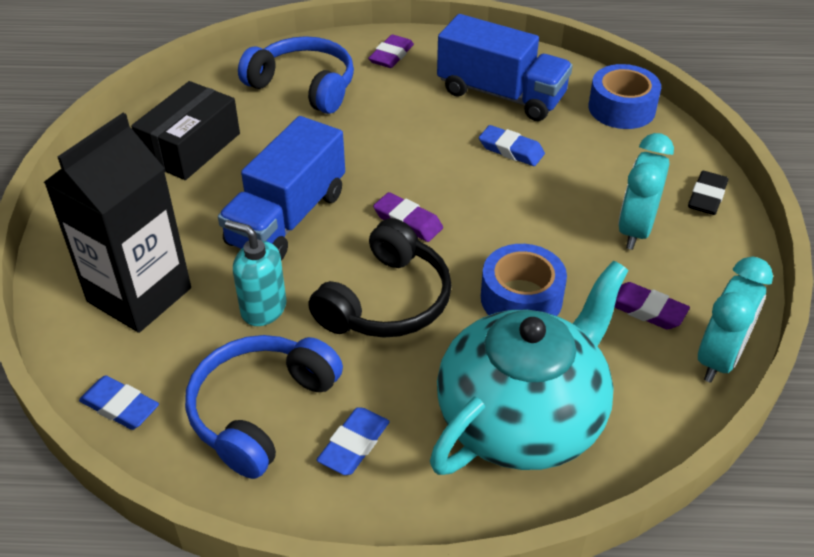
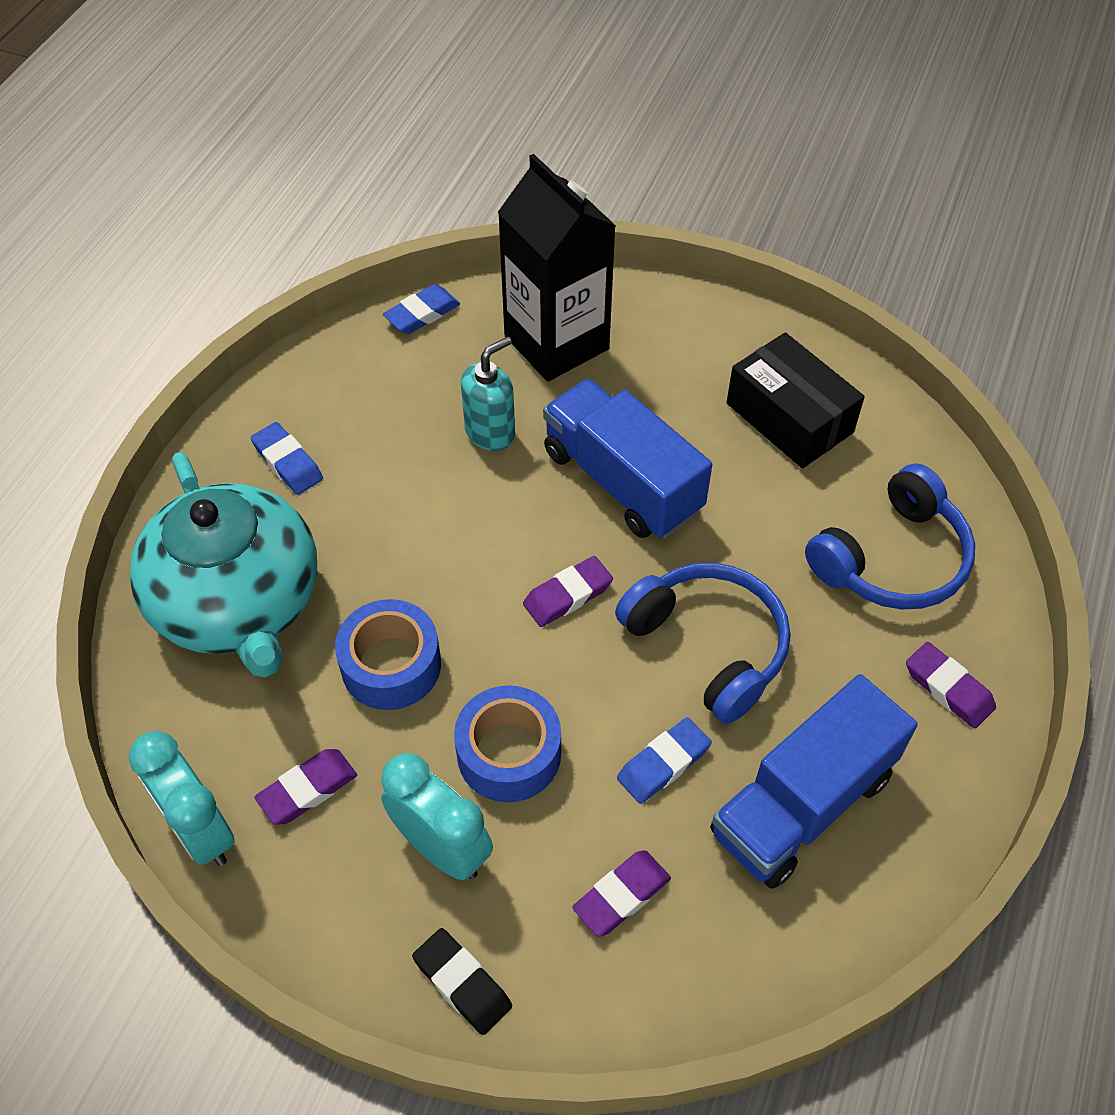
camera: 110 degrees right, 10 degrees up
(261, 411) = (364, 405): blue headphones -> blue headphones (708, 646)
(387, 301) = (450, 537): black headphones -> none
(606, 148) = (621, 895): none -> purple eraser
(621, 108) = (712, 971): blue tape -> blue tape (509, 753)

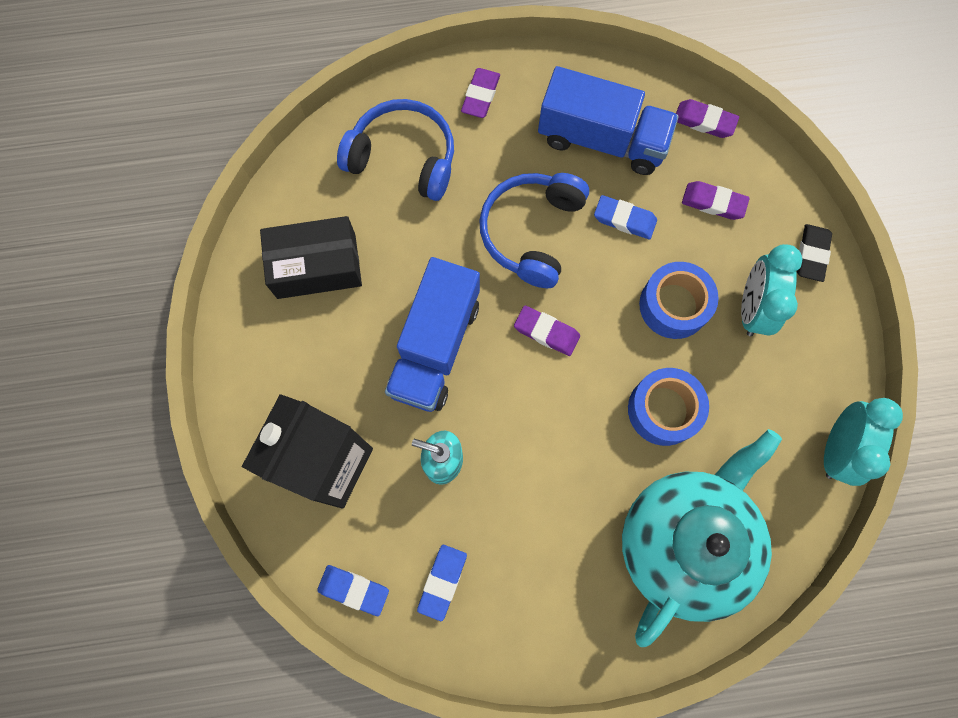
camera: 120 degrees left, 20 degrees up
(288, 462) = (555, 593): blue eraser -> blue eraser (442, 581)
(307, 789) = (771, 405): purple eraser -> purple eraser (704, 121)
(789, 418) = (316, 266): black box -> black box turned 60 degrees clockwise

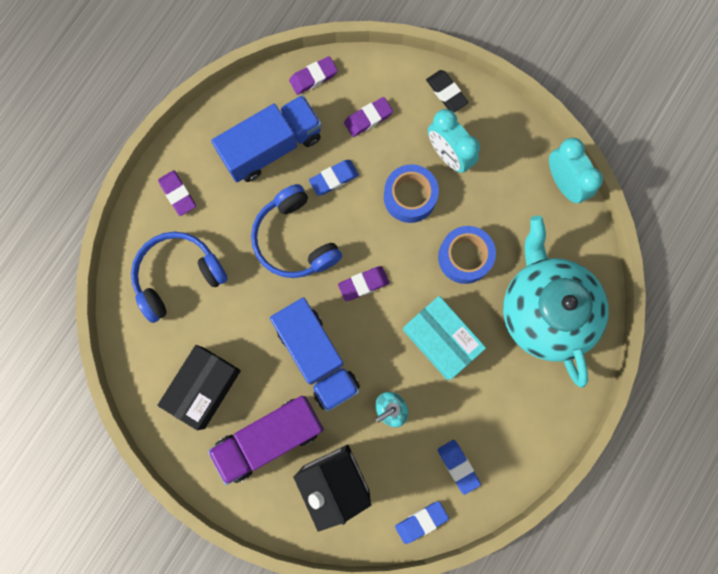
camera: 50 degrees left, 5 degrees up
(317, 367) = (269, 438): none -> purple truck
(558, 456) = (441, 339): none -> turquoise box

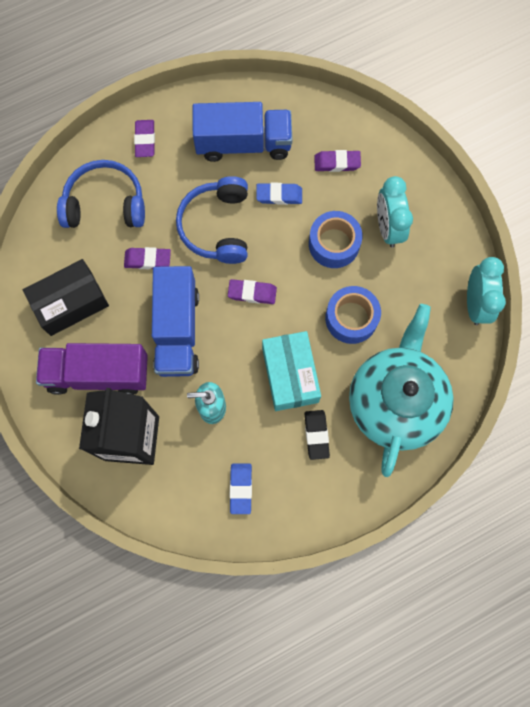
camera: 30 degrees right, 5 degrees down
(313, 77) = (311, 107): purple eraser -> purple eraser (147, 260)
(421, 522) = (181, 516): blue eraser -> none
(446, 93) = (416, 176): black eraser -> black eraser (316, 435)

